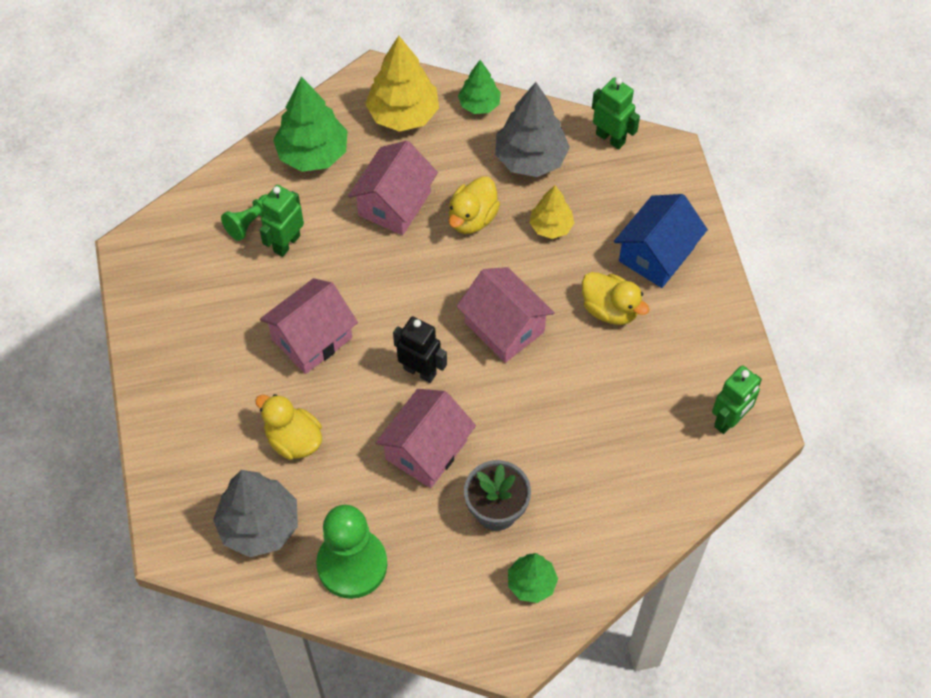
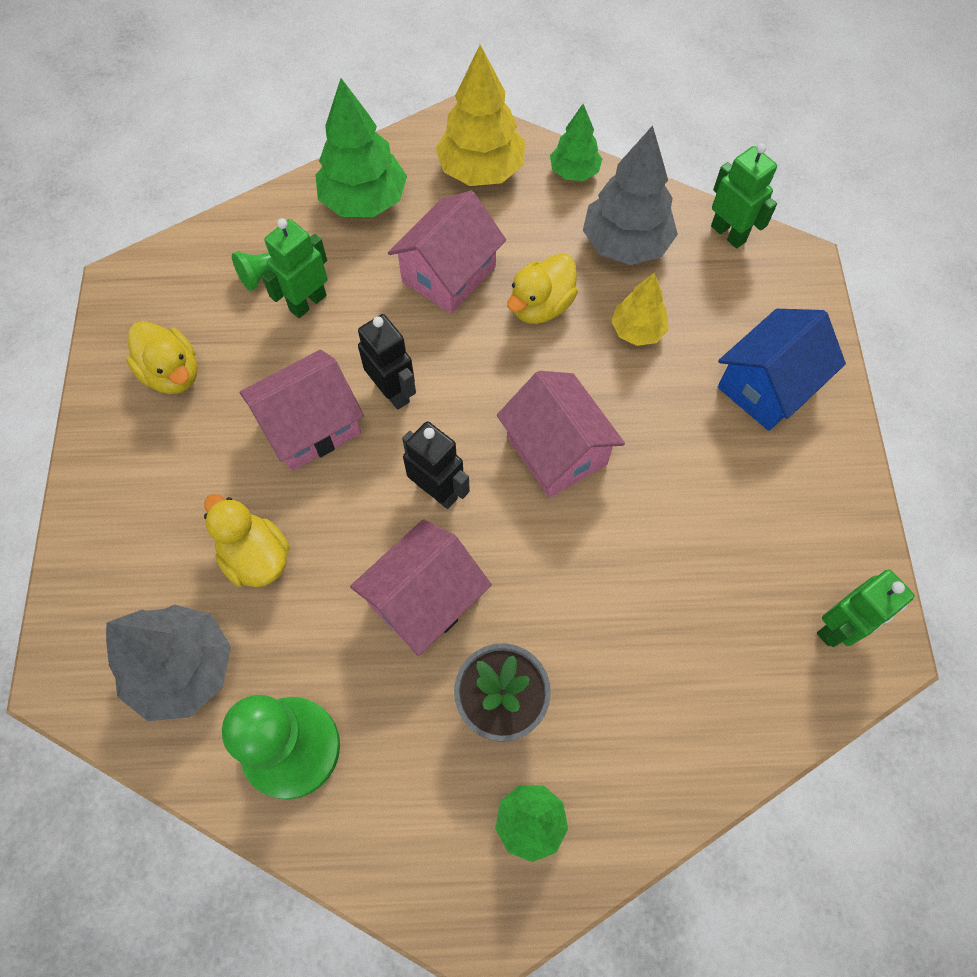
camera: 10 degrees right, 5 degrees up
(370, 302) = (393, 392): none -> black robot
(610, 309) = (697, 448): yellow duck -> yellow duck (172, 373)

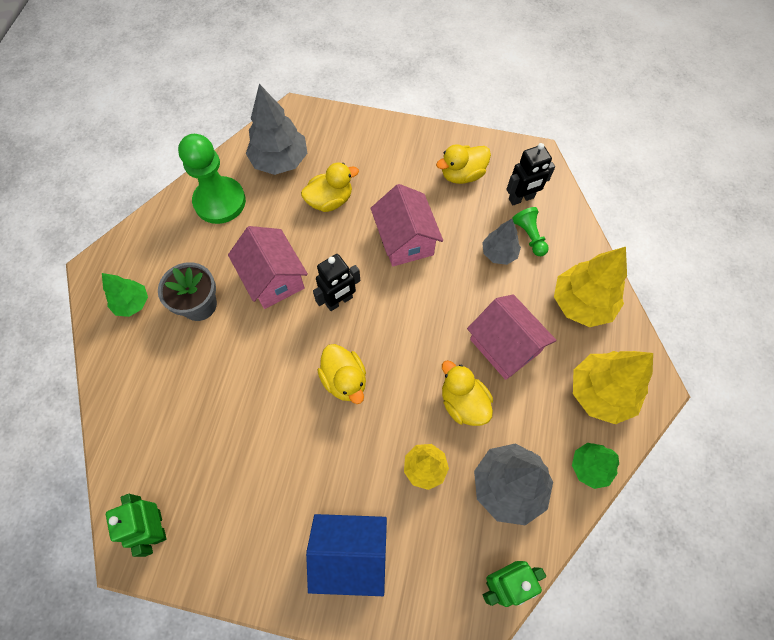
camera: 105 degrees right, 0 degrees up
(307, 302) = (499, 253): green robot -> grey tree
(364, 201) = (581, 303): green tree -> yellow tree
(393, 392) = (417, 290): black robot -> black robot (521, 198)
(556, 450) = (344, 380): pink house -> yellow duck
(767, 386) = (350, 554): blue house -> blue house turned 60 degrees counterclockwise

